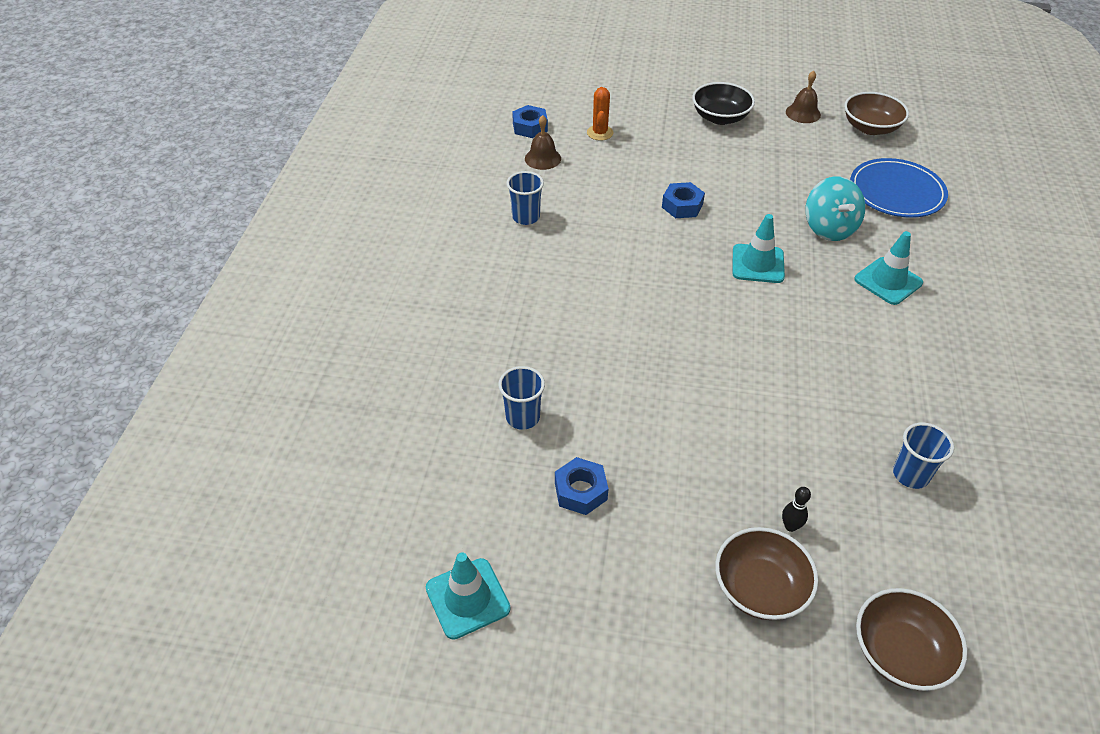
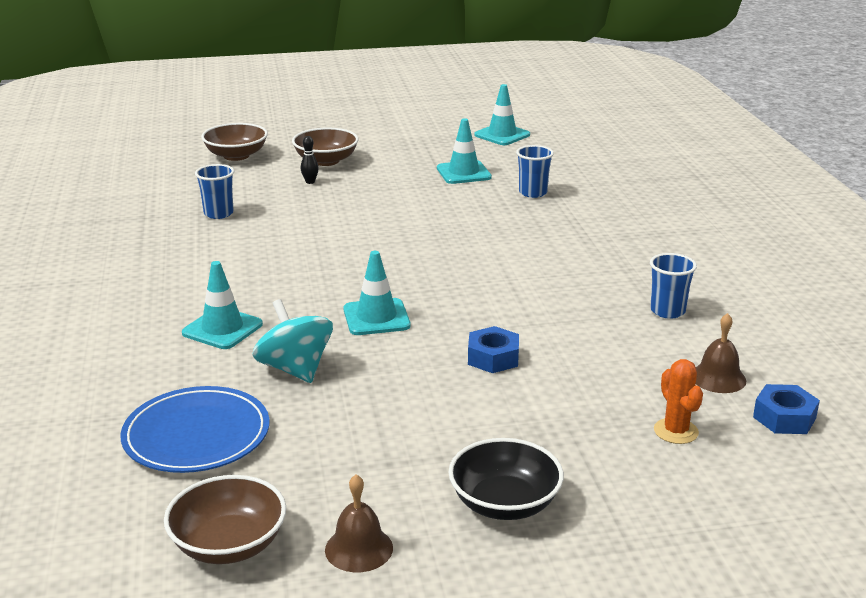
camera: 160 degrees right, 20 degrees down
(580, 491) = (463, 173): blue nut -> turquoise traffic cone

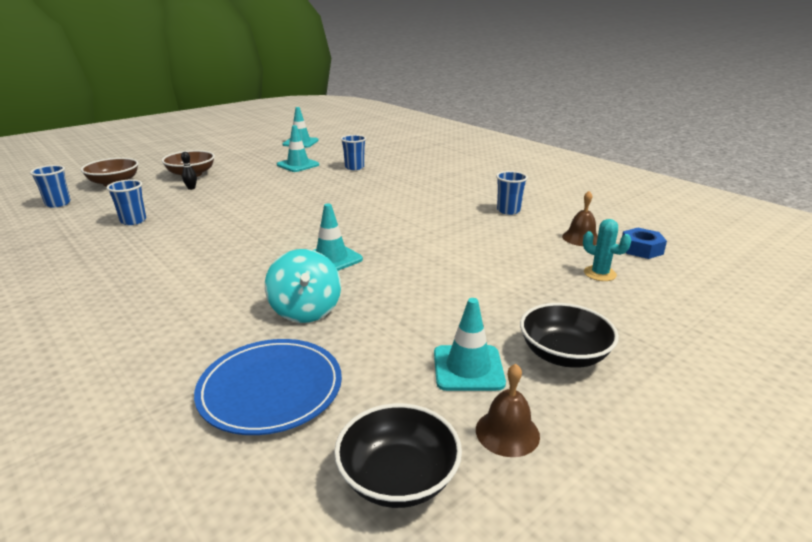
camera: 30 degrees left, 0 degrees up
(164, 172) = (58, 203): none -> blue cup
(222, 329) = (213, 298): turquoise traffic cone -> turquoise traffic cone (468, 368)
(229, 545) = (398, 478): brown bowl -> black bowl
(295, 369) = (305, 310): turquoise spinning top -> turquoise spinning top turned 135 degrees counterclockwise
(493, 358) = (440, 262): blue nut -> none
(676, 431) = (599, 274): orange cactus -> turquoise cactus

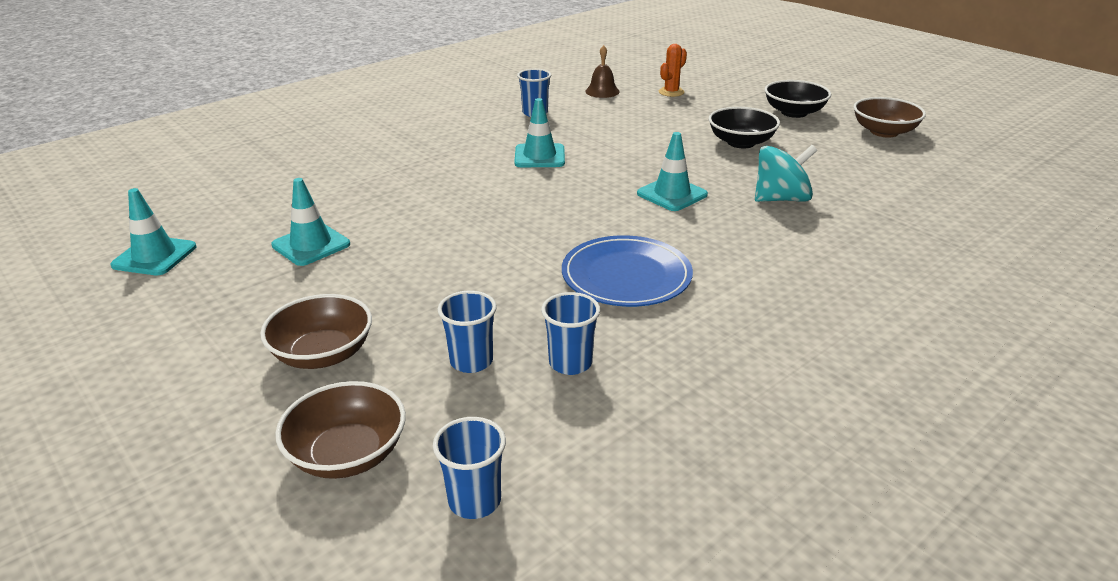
camera: 90 degrees left, 5 degrees up
(191, 188) = (411, 336): black bowling pin -> none
(270, 389) = (898, 202): blue plate -> blue plate (626, 276)
(354, 167) = (347, 197): blue cup -> blue cup (471, 361)
(398, 478) = (944, 159): black bowl -> black bowl (741, 142)
(468, 368) = (827, 139): turquoise traffic cone -> turquoise traffic cone (539, 156)
(507, 432) = (884, 132): brown bell -> brown bowl
(599, 274) = (671, 92): turquoise cactus -> orange cactus
(641, 249) = (622, 75): blue nut -> none

